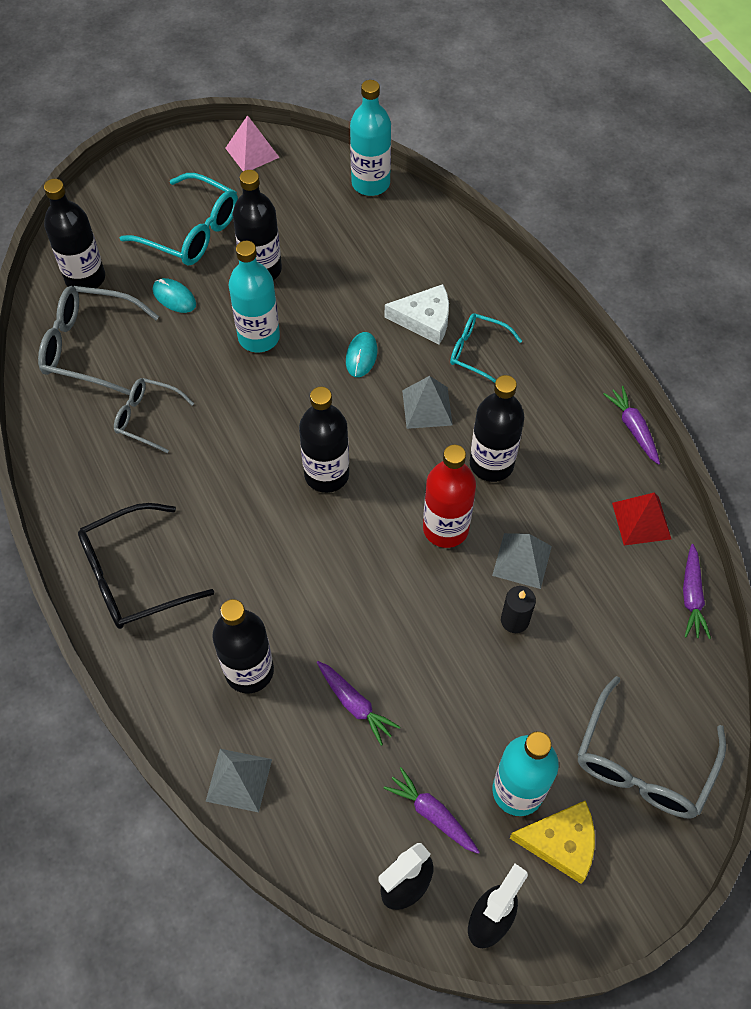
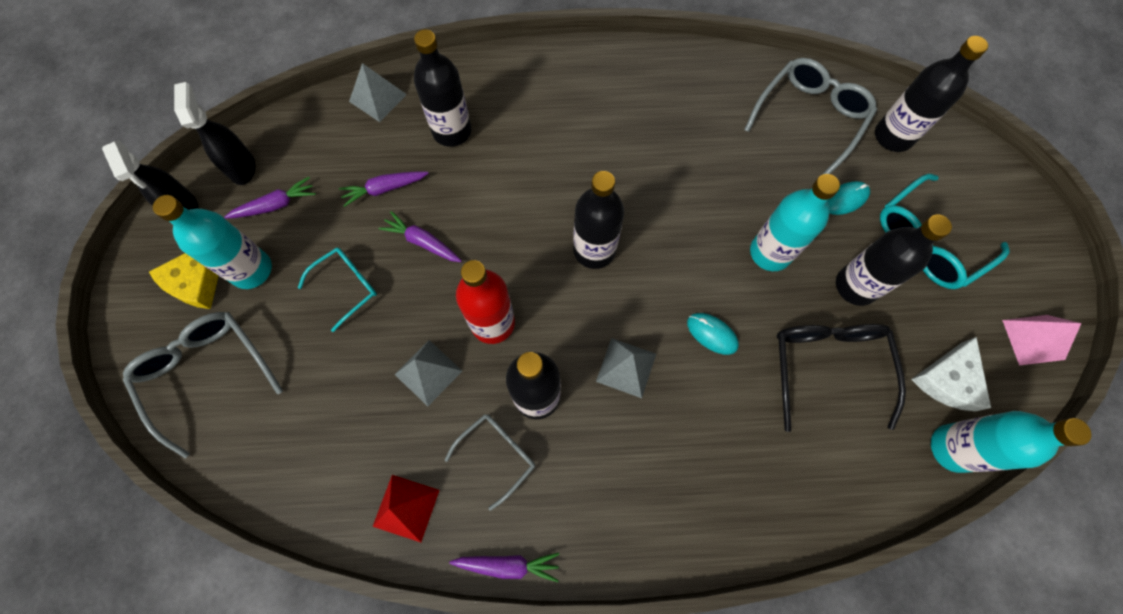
camera: 115 degrees right, 10 degrees up
(135, 575) = (570, 85): black glasses -> black glasses (828, 368)
(148, 418) = (714, 137): grey glasses -> grey glasses (497, 455)
(424, 319) = (734, 416): white cheese -> white cheese (948, 380)
(478, 352) = (671, 450): turquoise glasses -> turquoise glasses (346, 287)
(514, 620) = (379, 337): black candle -> none
(691, 596) = (308, 508): purple carrot -> purple carrot (422, 242)

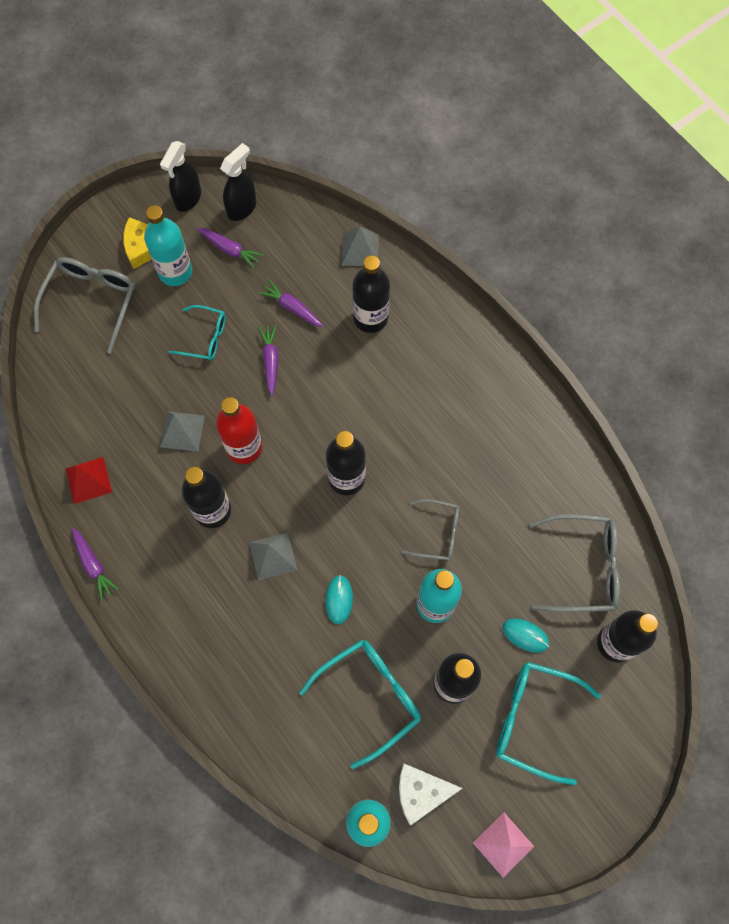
camera: 55 degrees right, 0 degrees up
(497, 455) = (156, 512): grey glasses -> grey glasses (437, 533)
(828, 368) = (369, 697): black glasses -> turquoise glasses

